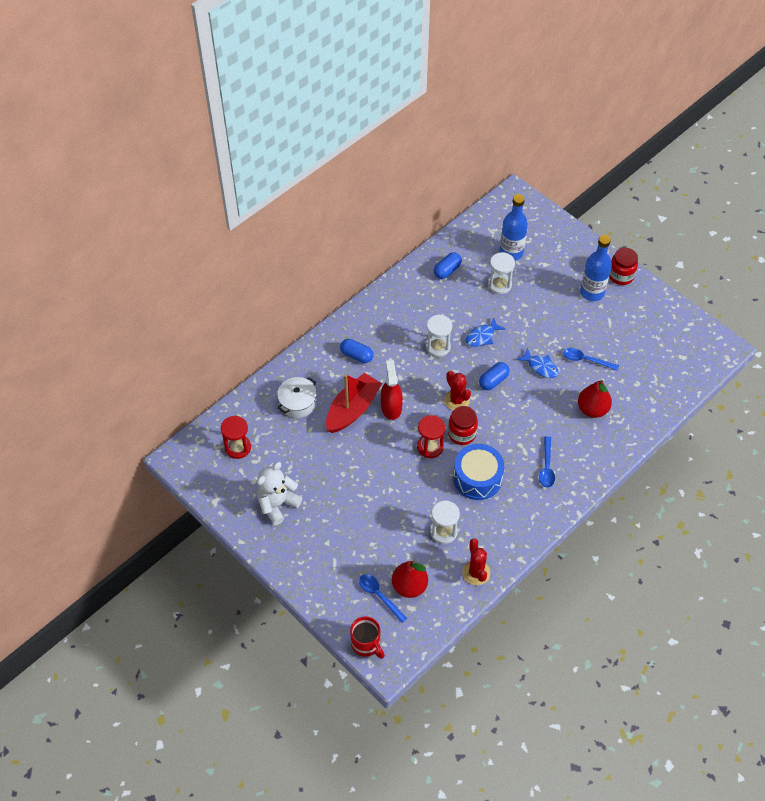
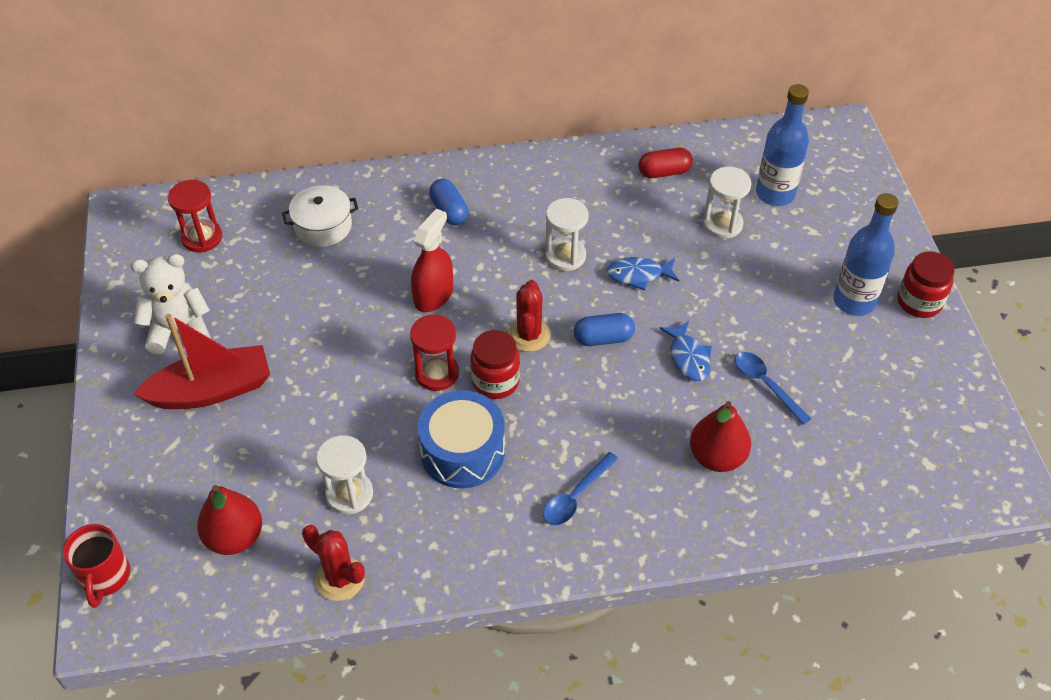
camera: 35 degrees right, 5 degrees down
(352, 409) = (382, 271): red boat -> red boat (212, 390)
(379, 596) = (185, 524): blue spoon -> none
(447, 270) = (664, 172): blue capsule -> red capsule
(476, 572) = (340, 578): red cactus -> red cactus turned 75 degrees counterclockwise

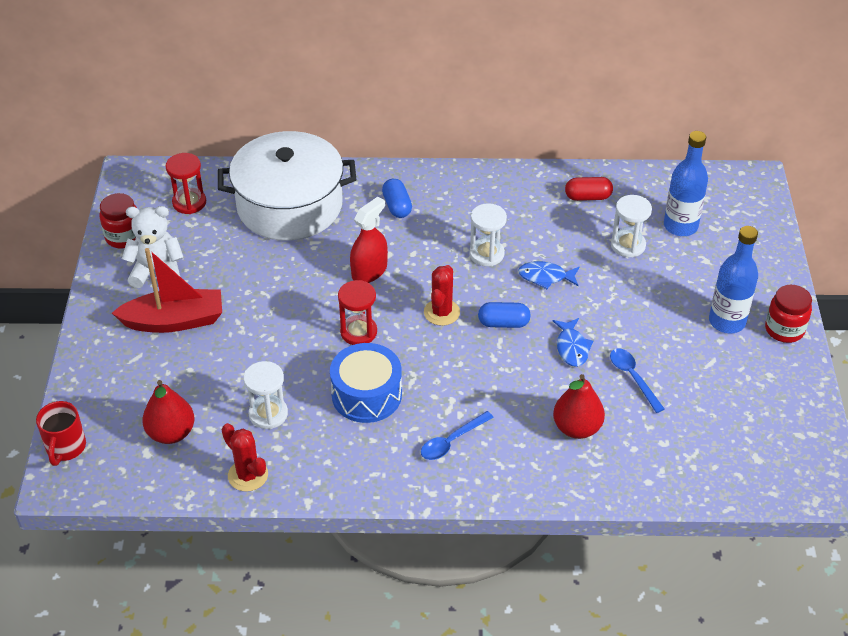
camera: 10 degrees right, 5 degrees down
(323, 226) = (289, 206): white pot -> white pot, size x2.17
(495, 381) = (405, 345): red jar -> red jar (124, 237)

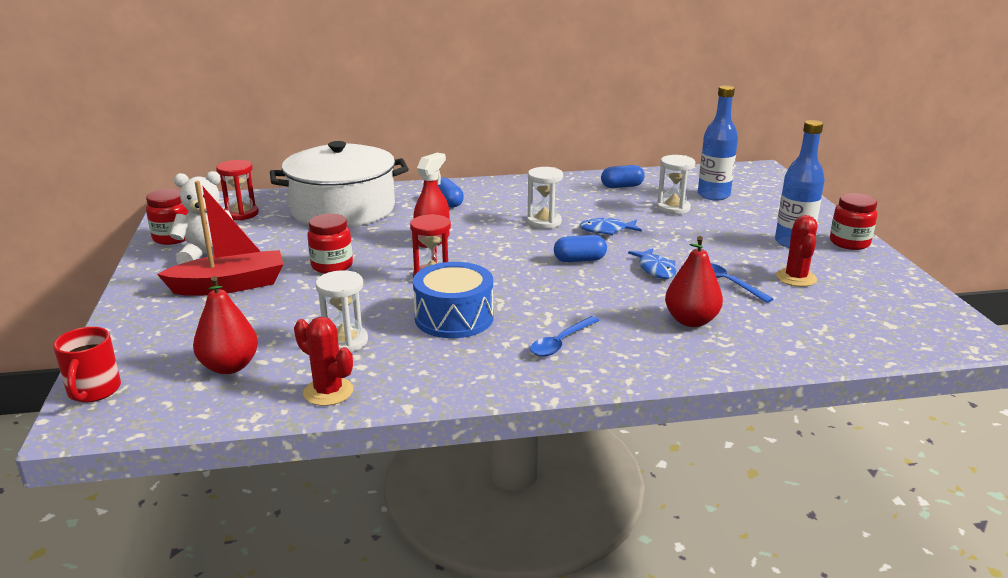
camera: 10 degrees left, 20 degrees down
(269, 302) = (332, 266): none -> red jar
(441, 312) = (514, 258): red cactus -> red cactus (796, 278)
(588, 197) = (622, 186): red capsule -> blue capsule

